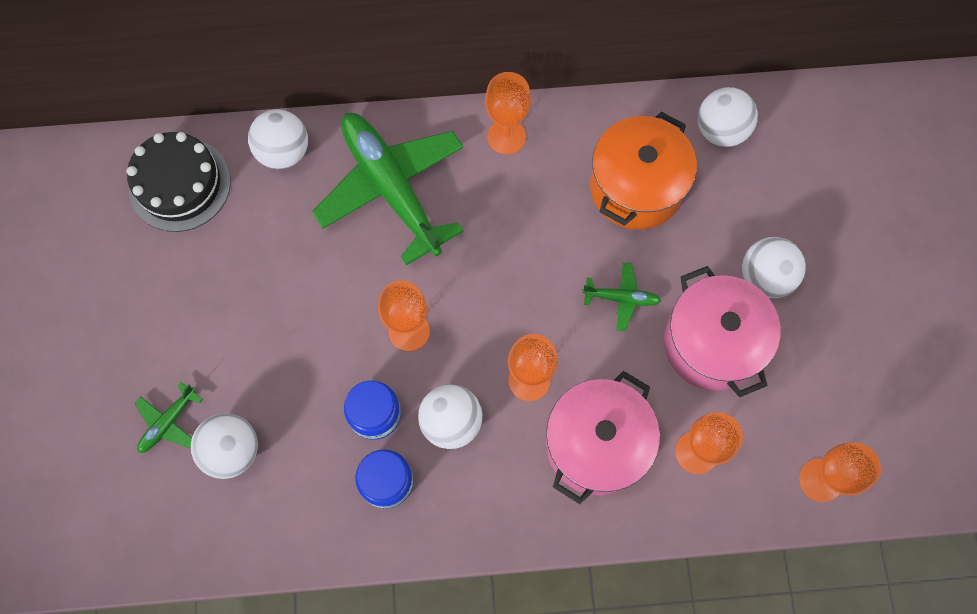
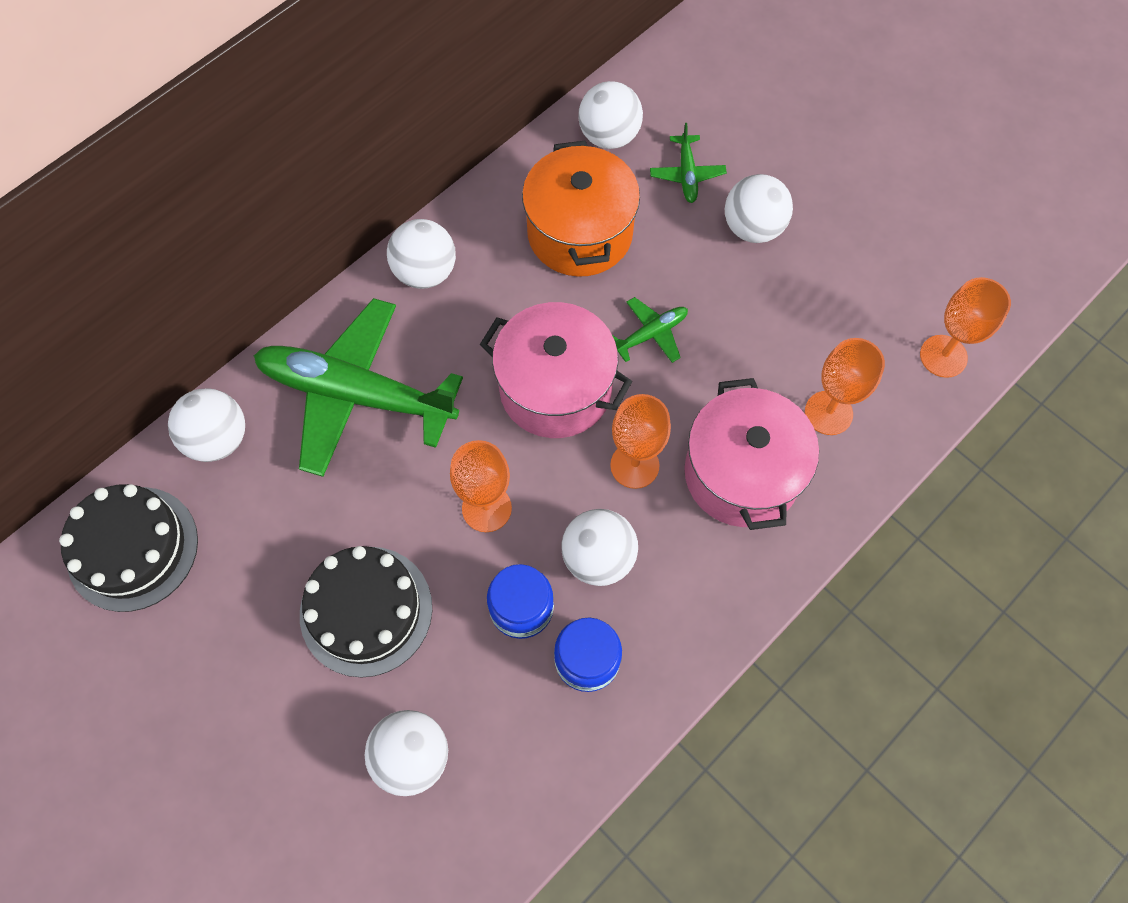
camera: 40 degrees left, 5 degrees down
(168, 422) = (321, 785): green plane -> green plane (687, 174)
(281, 336) = (366, 610): none -> black cake
(506, 137) = (425, 272): orange goblet -> white ball
(711, 343) = (759, 314): pink pot -> pink pot (555, 388)

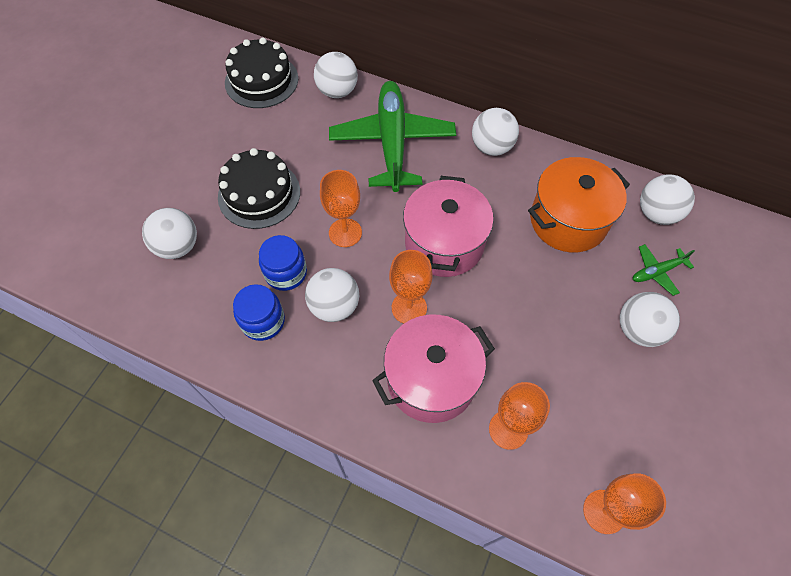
camera: 70 degrees right, 5 degrees down
(651, 334) = (513, 288): green plane -> none

